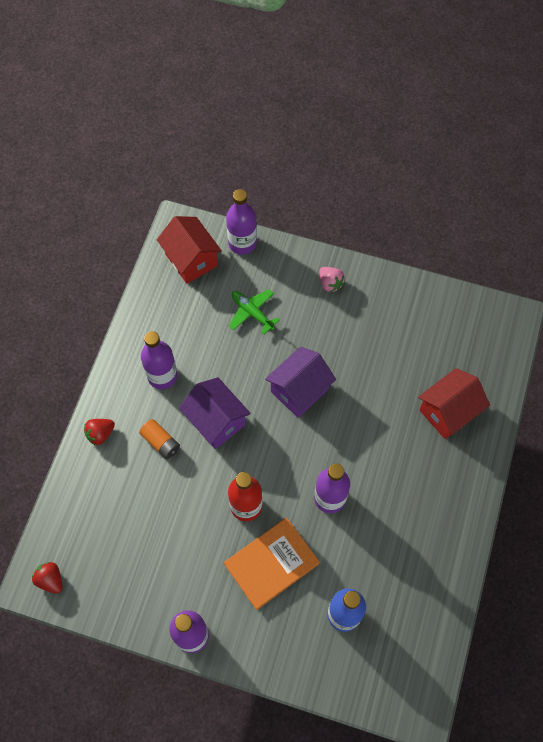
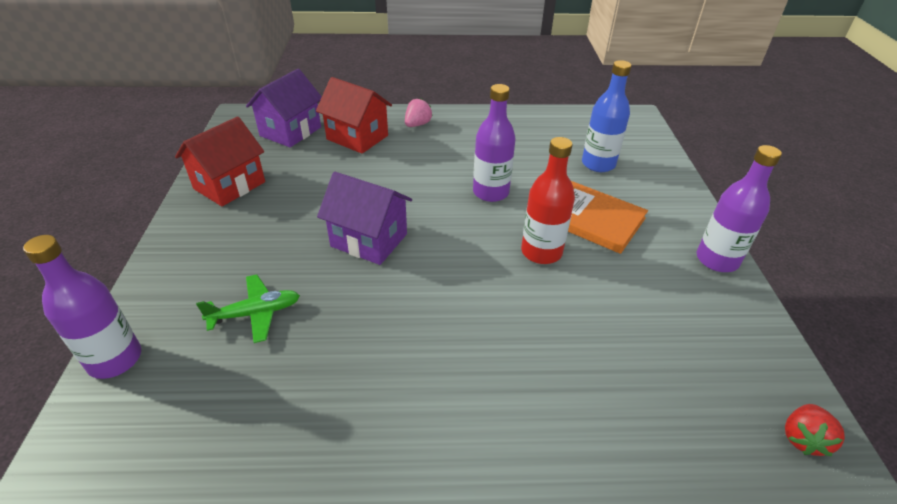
camera: 110 degrees left, 25 degrees down
(100, 434) = (539, 457): red strawberry -> none
(160, 442) = (508, 364): orange battery -> none
(162, 376) = (396, 398): purple bottle -> none
(191, 260) = (147, 428): red house -> red house (229, 185)
(216, 421) = (445, 308): purple house -> purple house (290, 131)
(252, 312) = (255, 313): green plane -> green plane turned 135 degrees counterclockwise
(330, 283) = (199, 244): pink strawberry -> pink strawberry (417, 124)

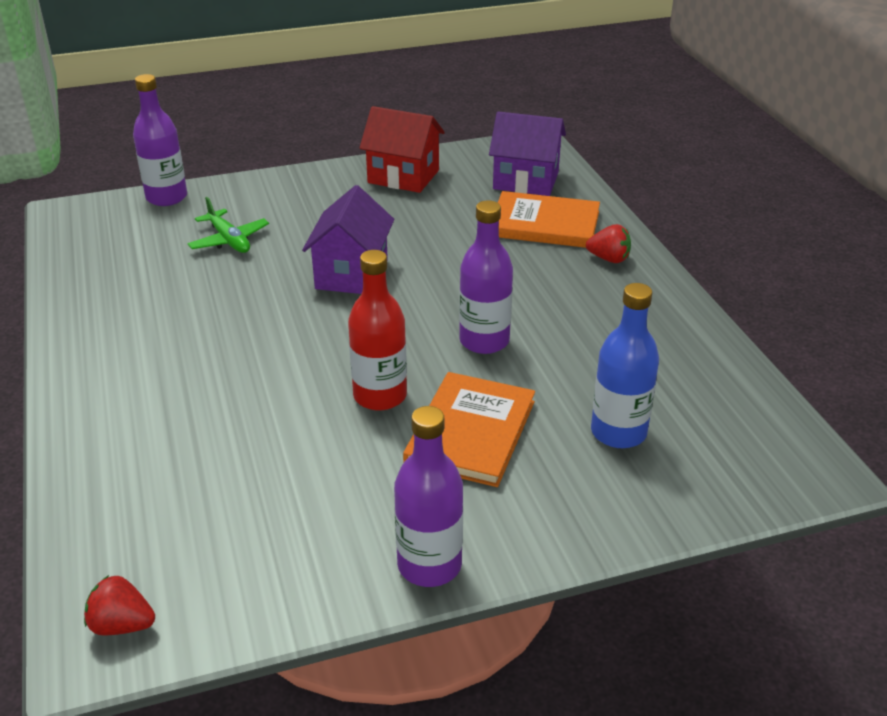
camera: 75 degrees right, 5 degrees down
(357, 137) = (544, 224): red house -> orange book
(417, 124) = (609, 259): pink strawberry -> red strawberry

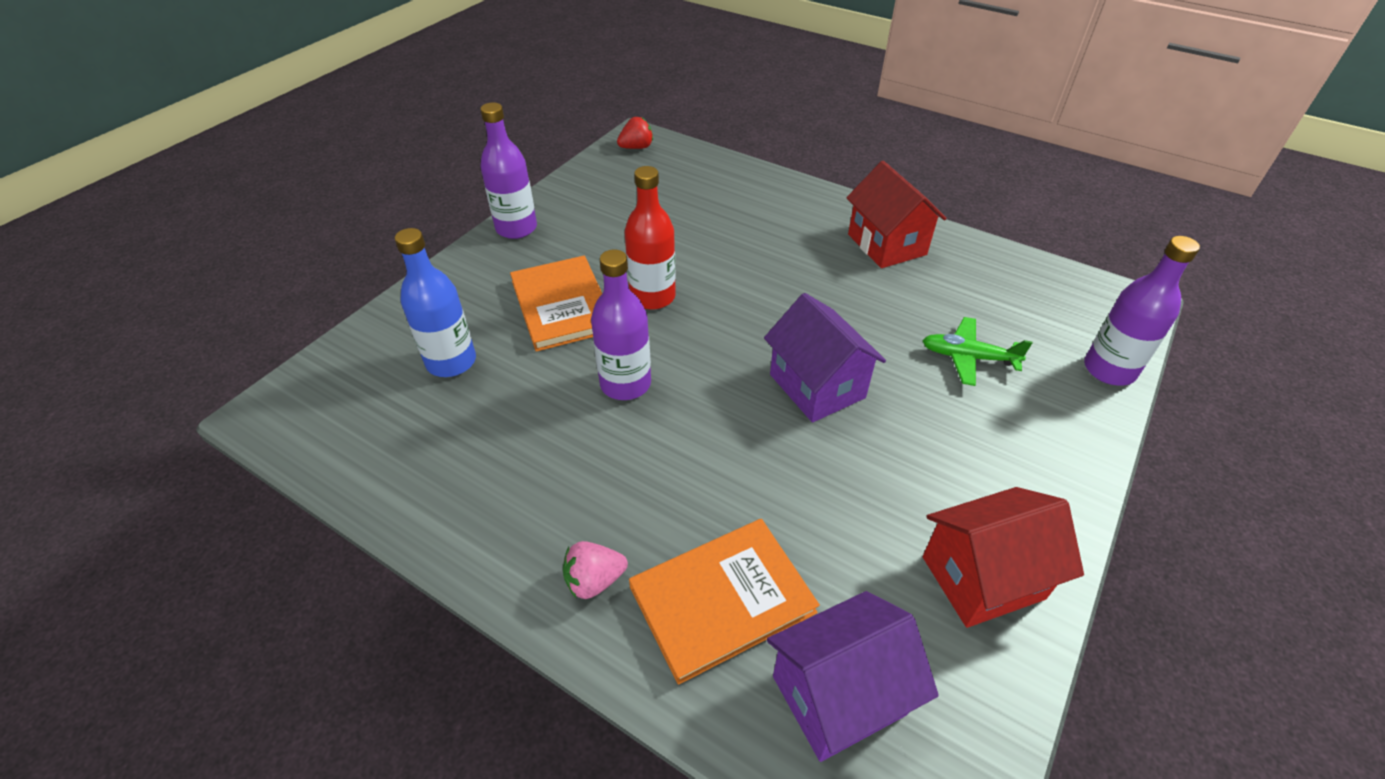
camera: 140 degrees right, 10 degrees up
(119, 330) = (886, 244): none -> red house
(609, 259) = (594, 580): red strawberry -> pink strawberry

